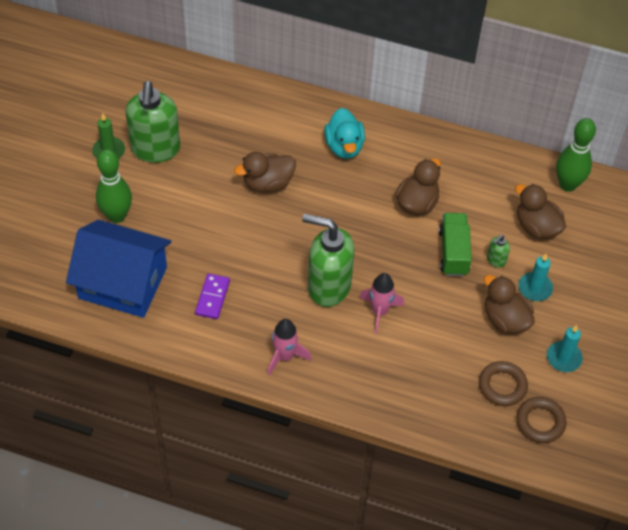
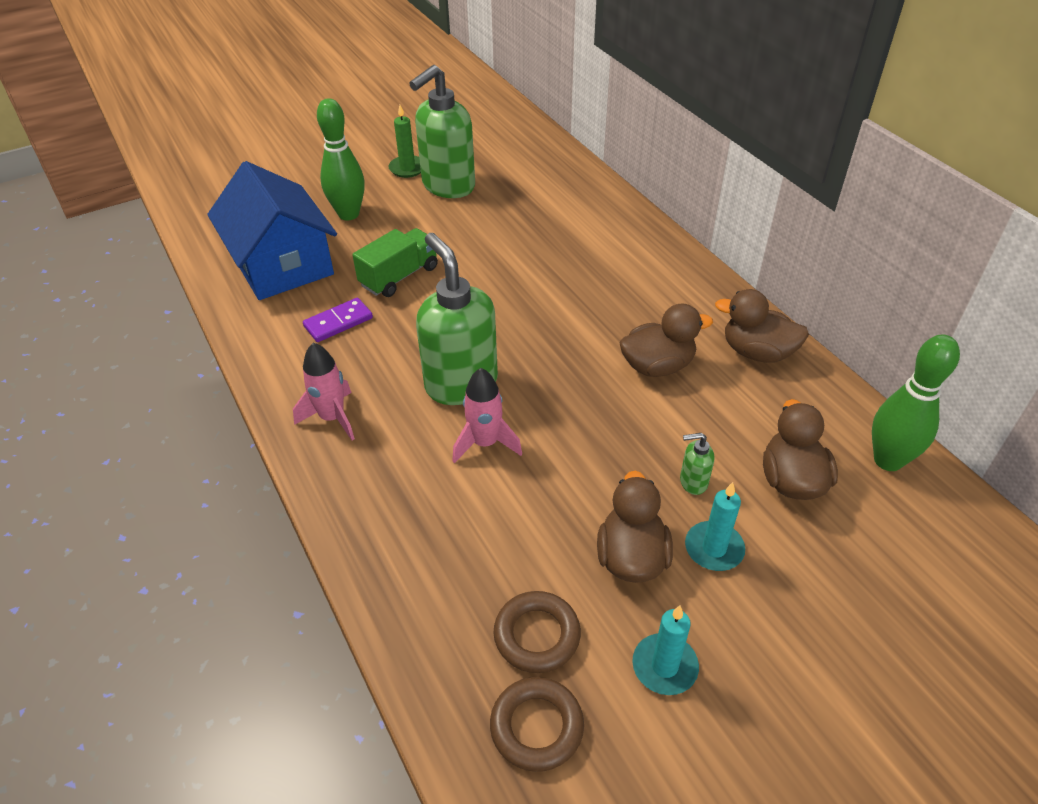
camera: 45 degrees right, 10 degrees down
(267, 183) = (515, 262): brown duck -> brown duck (757, 352)
(344, 146) = (634, 274): turquoise duck -> none
(453, 252) = (646, 440): green truck -> green truck (399, 276)

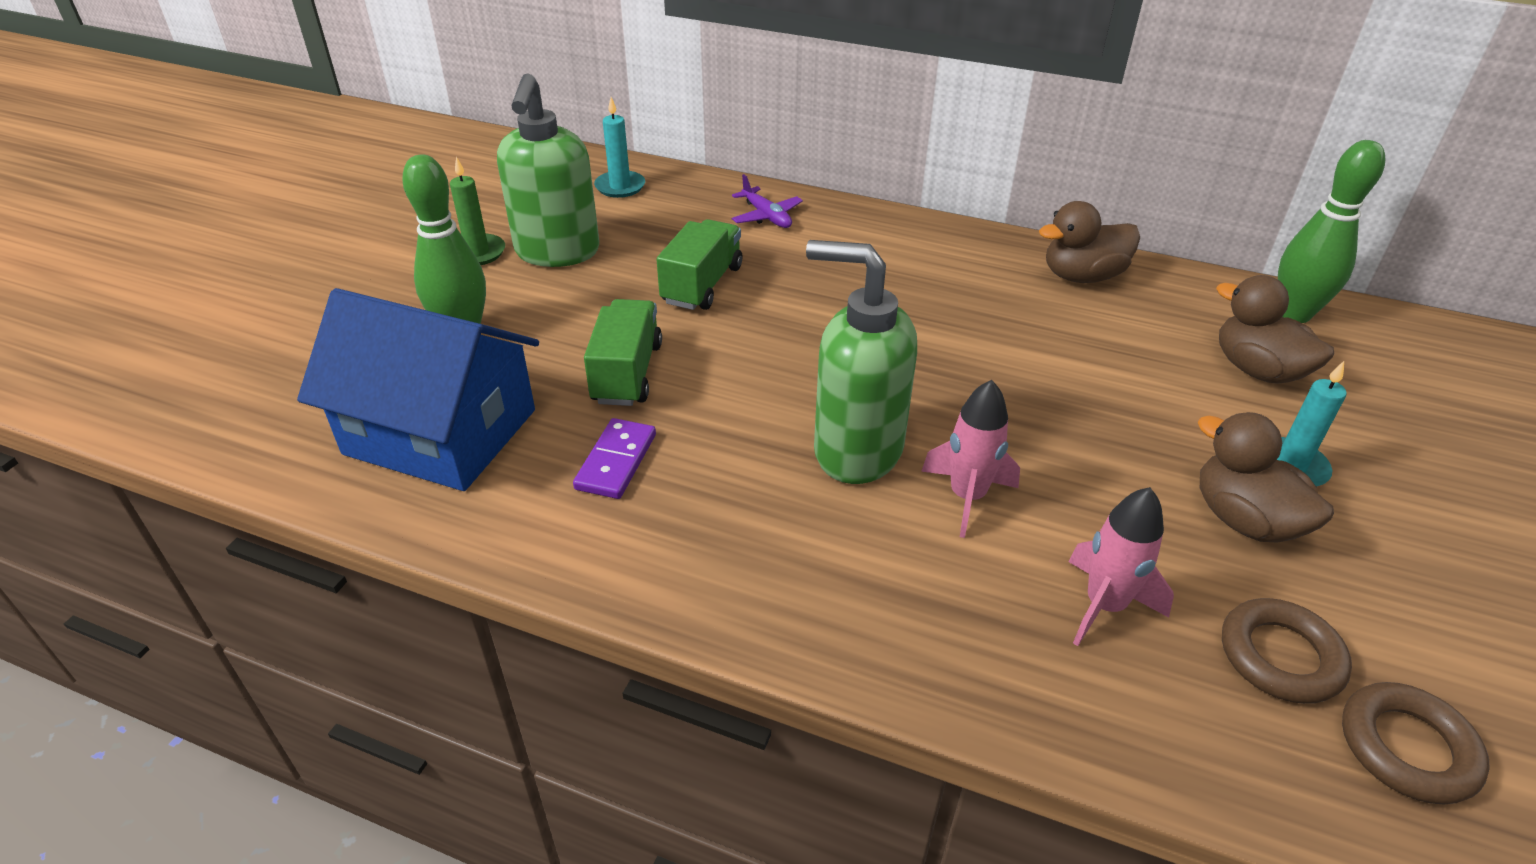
camera: 40 degrees left, 5 degrees down
(332, 418) = (759, 575): pink rocket -> pink rocket (1104, 606)
(501, 242) = (702, 285): none -> green truck
(596, 214) = (766, 216): none -> purple plane
(657, 366) = (1019, 330): brown duck -> none
(664, 666) = (1406, 601): turquoise candle -> turquoise candle (620, 187)
(693, 482) = (1193, 418): green soap dispenser -> none

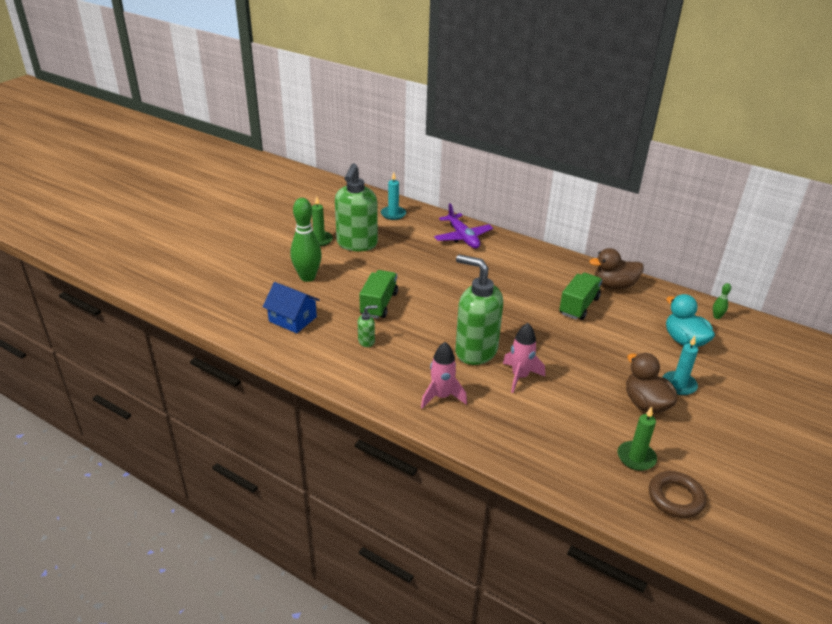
camera: 10 degrees right, 5 degrees down
(441, 431) = (292, 319): blue house -> blue house, size x0.56
(616, 461) = (366, 341): purple domino -> green soap dispenser
(702, 285) = (423, 268): green truck -> green truck (579, 306)
(766, 216) = (463, 237): purple plane -> purple plane, size x1.55
(1104, 606) = (565, 427): pink rocket -> pink rocket (441, 397)
(1257, 370) = (684, 341): brown duck -> turquoise duck
(1280, 656) = (636, 457): brown ring -> green candle
(1294, 314) = (717, 317): green bowling pin -> green bowling pin, size x0.43

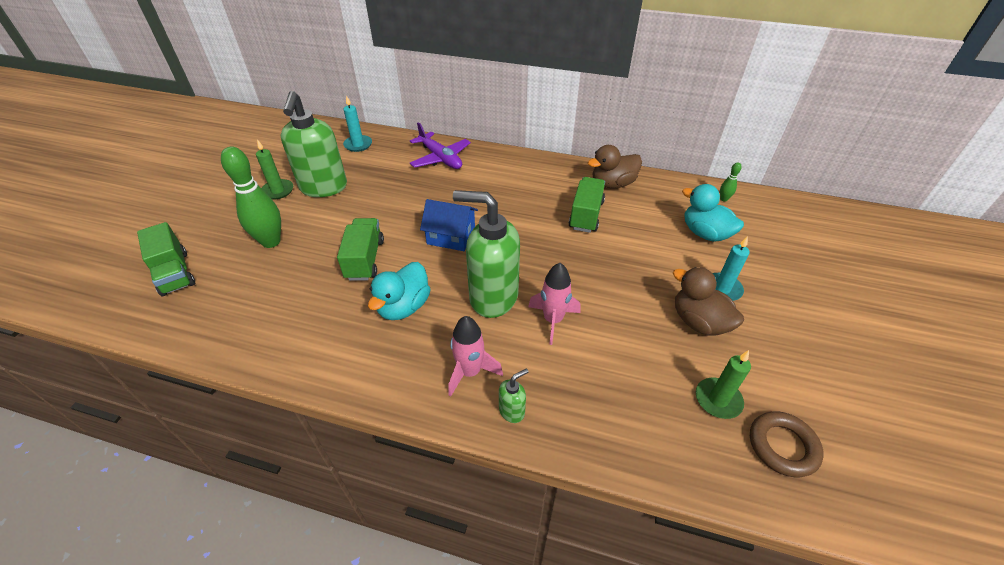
camera: 15 degrees left, 10 degrees up
(232, 286) = (175, 273): none -> green truck
(292, 319) = (260, 303): blue house -> blue house (451, 236)
(366, 341) = (360, 314): green soap dispenser -> green soap dispenser (512, 411)
(402, 343) = (404, 307): none -> turquoise duck

